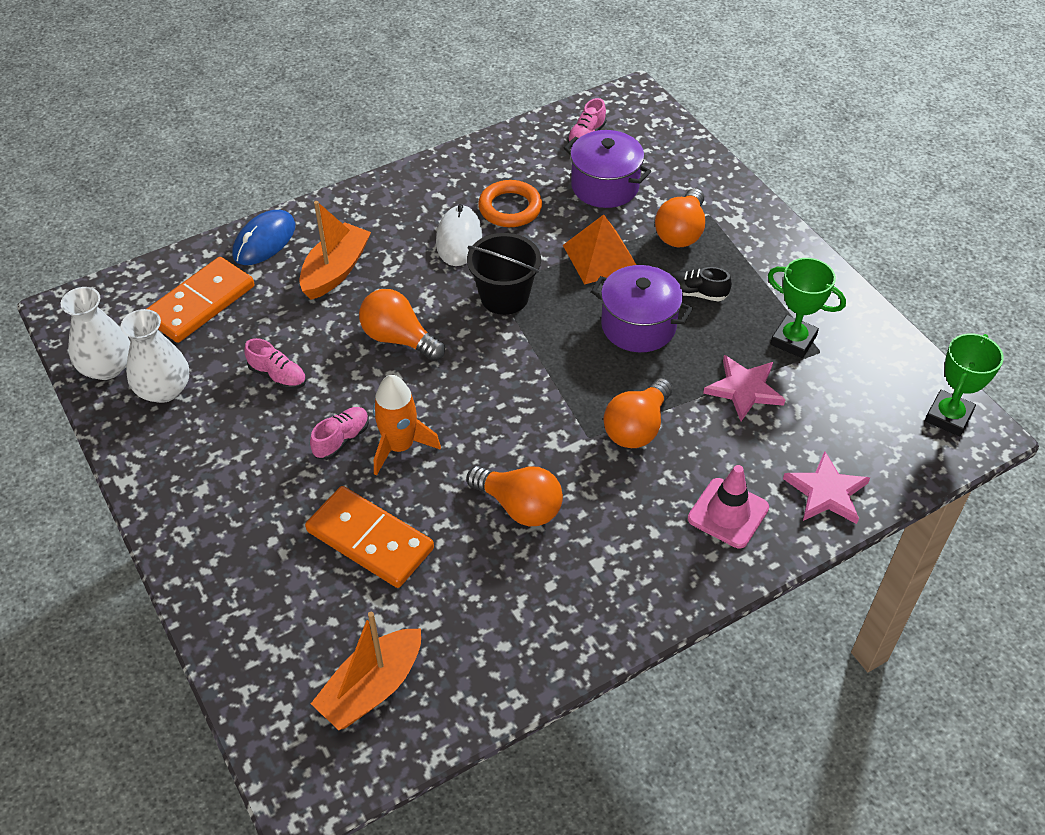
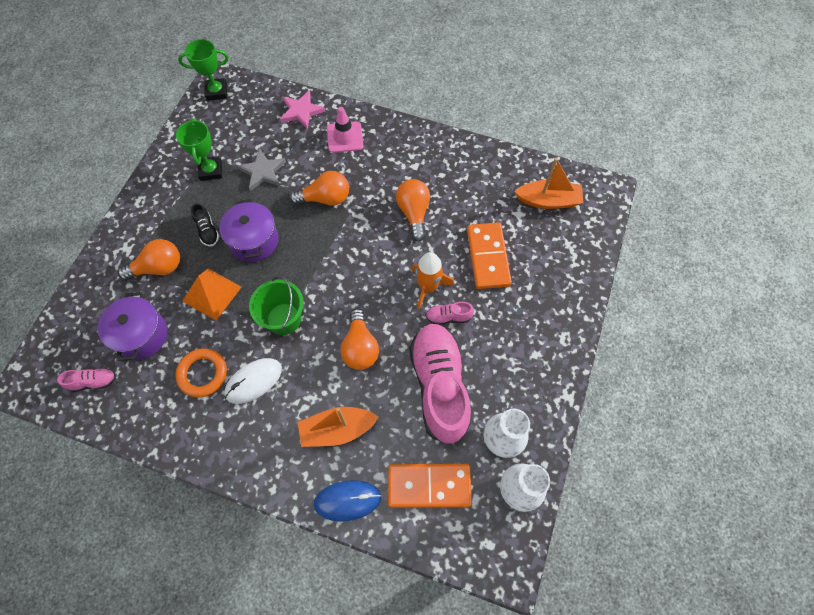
camera: 130 degrees left, 15 degrees up
(278, 376) = (439, 386): pink shoe -> pink shoe, size x2.45
(504, 297) = (284, 319): black bucket -> green bucket
(744, 389) = (263, 171): pink star -> grey star

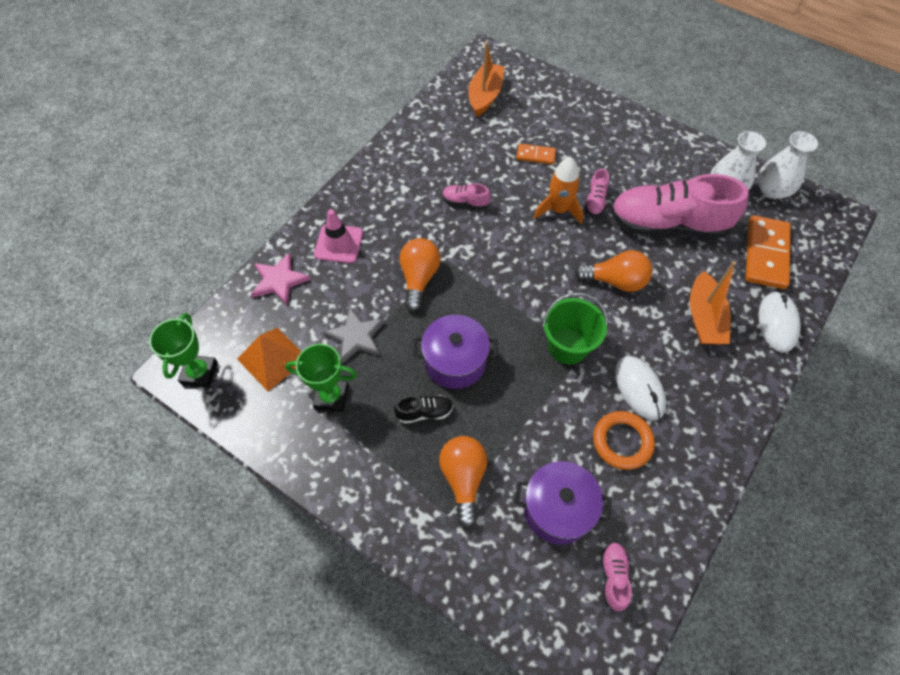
camera: 75 degrees left, 5 degrees down
(211, 294) = (517, 419): orange pyramid -> orange pyramid (272, 358)
(347, 500) = (777, 323): blue mouse -> white mouse
(414, 213) = (465, 202): orange light bulb -> pink shoe
(488, 257) = (535, 155): orange domino -> orange domino, size x0.53

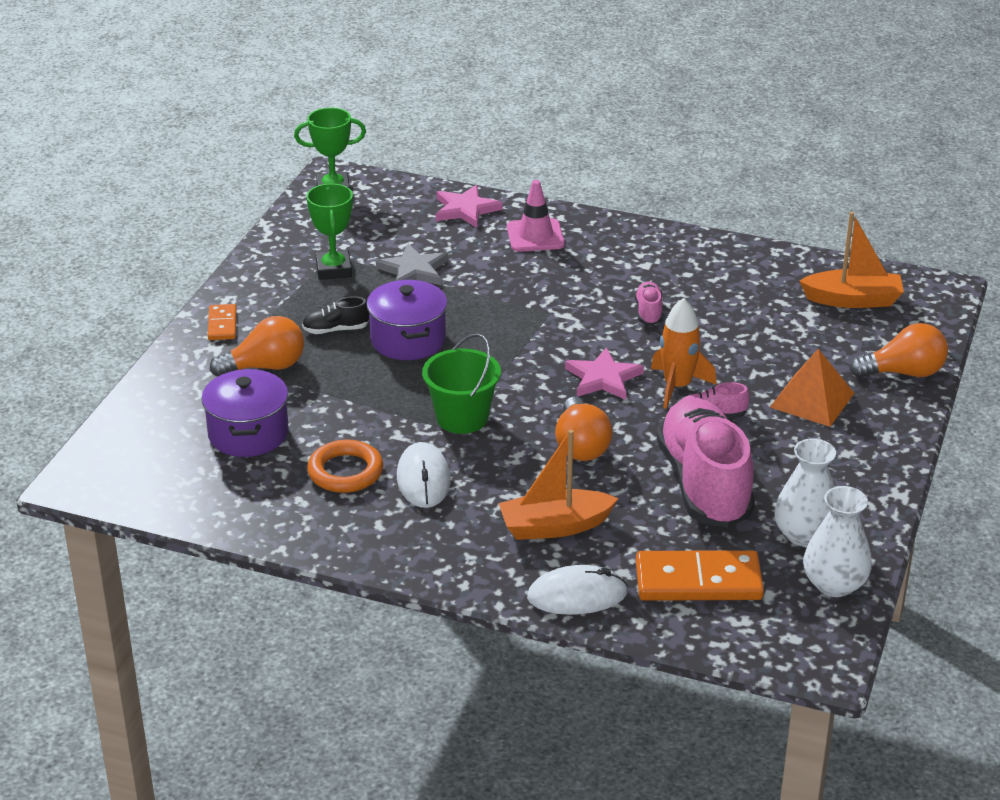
camera: 75 degrees right, 25 degrees down
(272, 358) = (366, 226): orange pyramid -> orange pyramid (812, 400)
(419, 278) = (512, 297): orange light bulb -> orange light bulb (903, 373)
(424, 412) = (336, 330): black shoe -> black shoe turned 105 degrees clockwise
(535, 155) = (765, 356): orange domino -> orange domino (222, 324)
(538, 248) = (603, 378): none -> pink star
(613, 577) = (181, 480): pink shoe -> none
(639, 388) = (423, 479): white mouse -> white mouse turned 60 degrees counterclockwise

